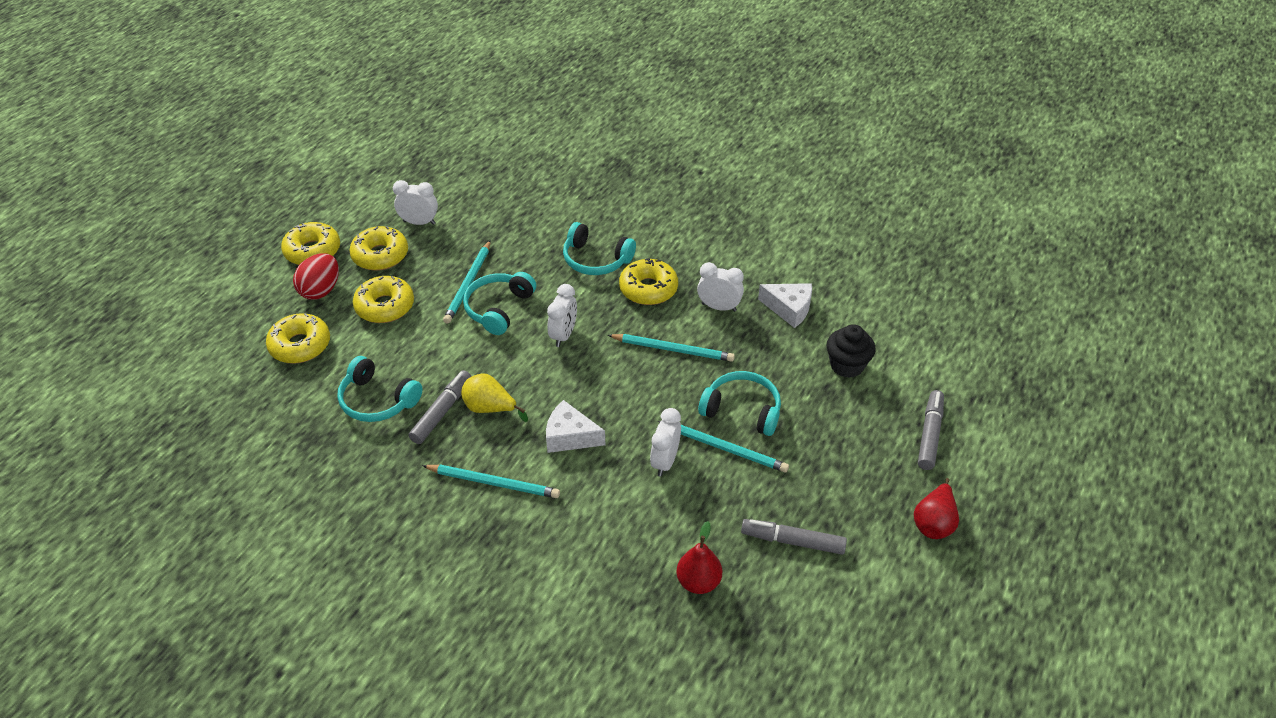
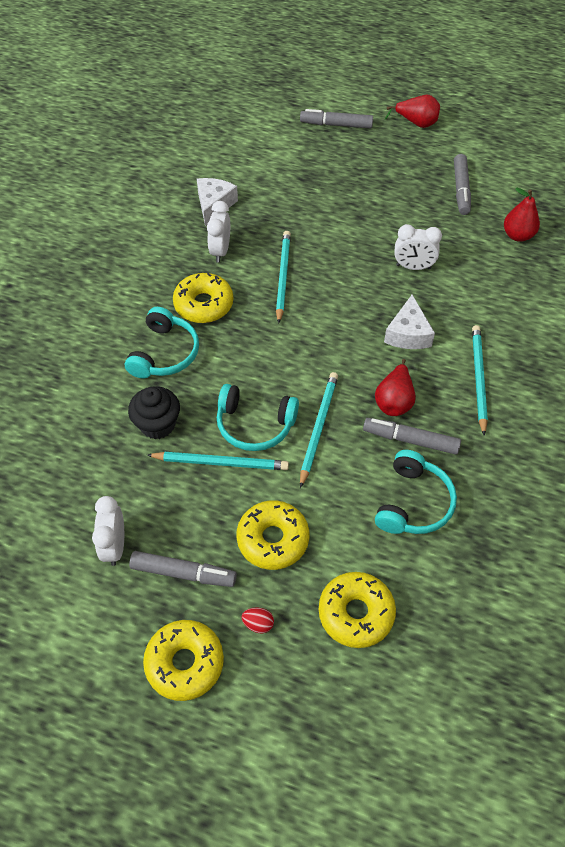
camera: 100 degrees left, 10 degrees up
(321, 290) = (258, 624): red egg -> red egg, size x0.48
(380, 255) = (183, 573): yellow donut -> grey marker
(490, 408) = (394, 401): yellow pear -> red pear
(563, 335) = (282, 361): white clock -> none
(724, 448) = (386, 232): turquoise pencil -> turquoise pencil (318, 428)
(742, 410) = (342, 225): turquoise headphones -> none
(847, 365) = (275, 168): black cupcake -> black cupcake (158, 424)

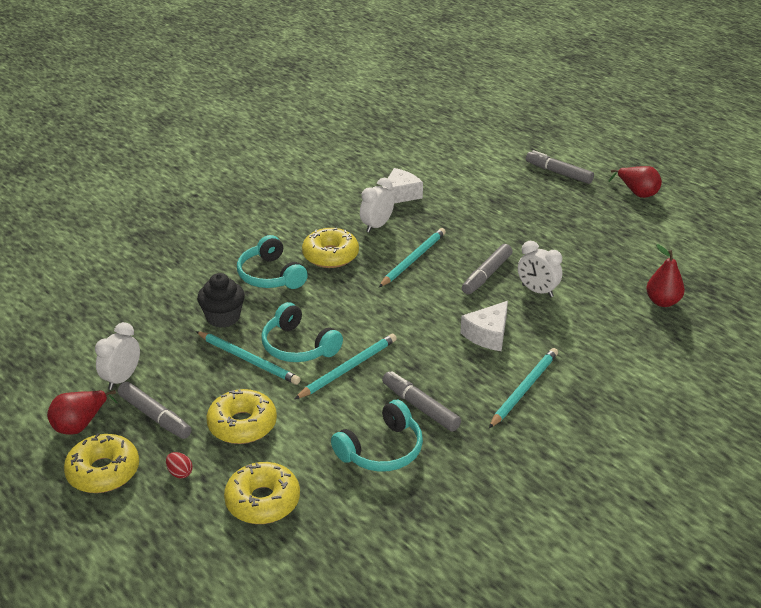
camera: 30 degrees right, 20 degrees down
(165, 353) = (270, 275): turquoise headphones -> turquoise headphones turned 105 degrees clockwise
(394, 401) = (431, 375): red pear -> red pear (80, 424)
(461, 189) = (636, 252): grey marker -> grey marker (486, 275)

